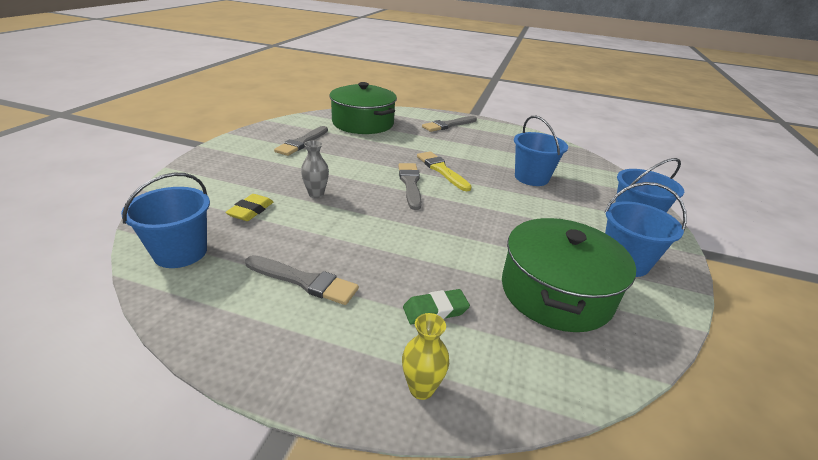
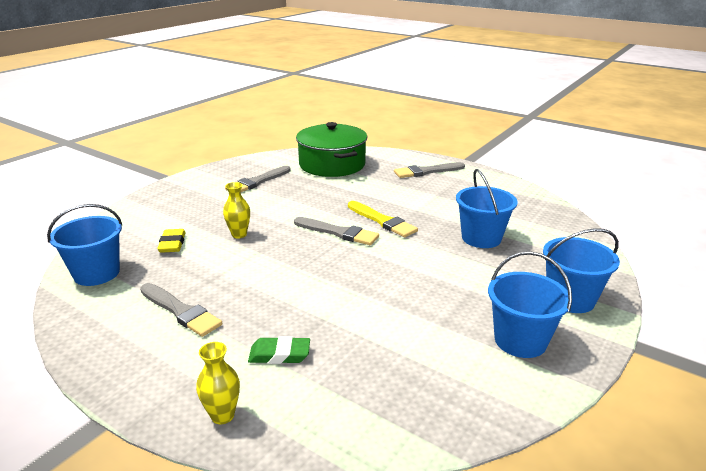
camera: 20 degrees right, 5 degrees down
(251, 211) = (172, 244): yellow eraser -> yellow eraser turned 45 degrees counterclockwise
(316, 194) = (239, 234): grey vase -> yellow vase
(410, 184) = (338, 232): grey brush -> grey brush turned 105 degrees clockwise
(441, 170) = (382, 221): yellow brush -> yellow brush turned 150 degrees clockwise
(556, 292) = (414, 358): green pot -> none

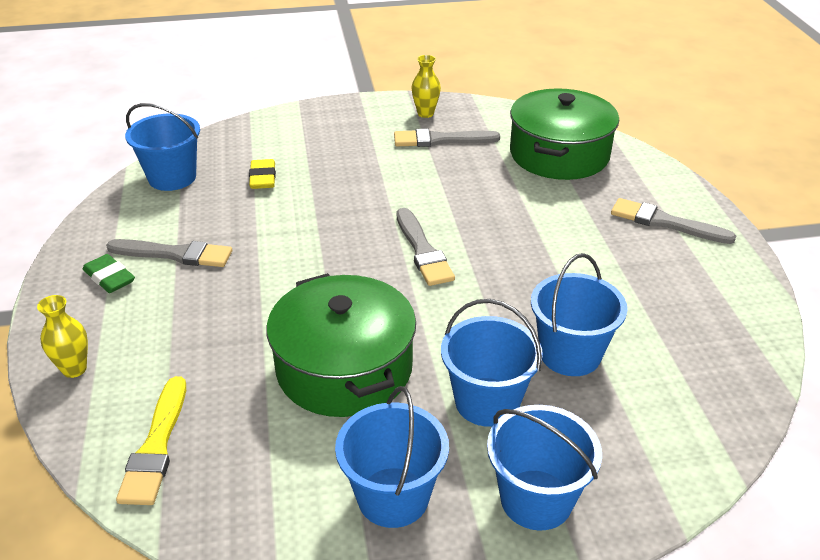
camera: 45 degrees right, 10 degrees up
(172, 244) = (263, 178): yellow eraser -> yellow eraser turned 45 degrees counterclockwise
(181, 311) = (175, 254): grey brush -> grey brush turned 75 degrees counterclockwise
(239, 234) = (329, 199): yellow vase -> yellow vase (425, 113)
(279, 354) = (180, 347): green eraser -> green eraser (109, 278)
(382, 221) = (492, 263): yellow brush -> yellow brush (156, 446)
(395, 304) = (344, 368): none -> green pot
(484, 276) = (487, 402): none -> blue bucket

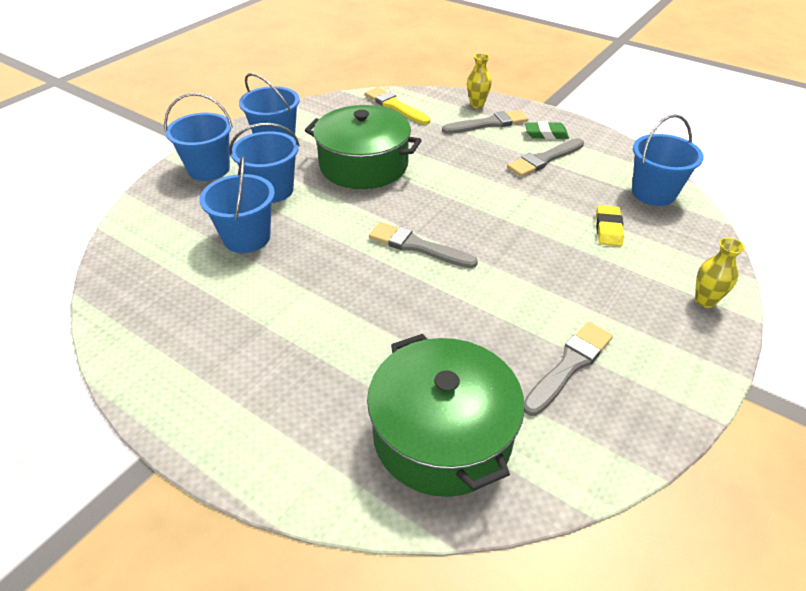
camera: 135 degrees right, 5 degrees up
(263, 178) = (608, 229): yellow eraser -> yellow eraser turned 60 degrees clockwise
(425, 113) = (642, 395): yellow vase -> yellow vase (705, 301)
(665, 222) = (255, 404): grey brush -> grey brush (488, 124)

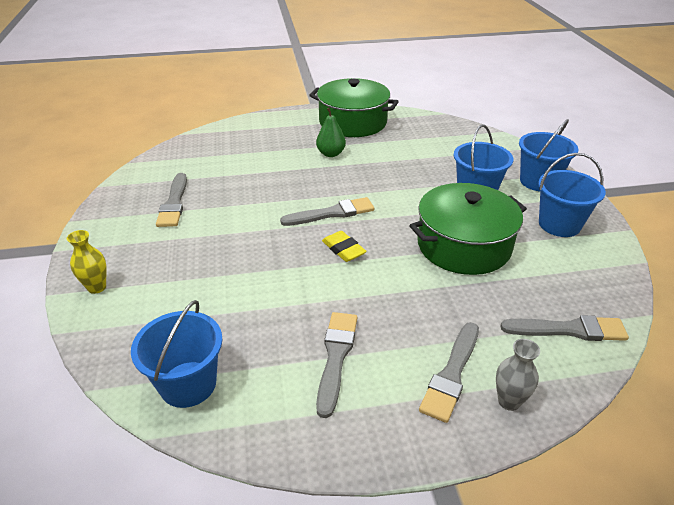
camera: 135 degrees right, 5 degrees down
(247, 238) = (430, 165): blue bucket -> none
(306, 322) = (331, 154): none -> green pear
(395, 106) = (568, 330): yellow brush -> grey brush
(442, 435) = (215, 153): green pot -> green pot (353, 122)
(477, 105) = (509, 401): yellow vase -> grey vase
(546, 134) = (376, 404): green eraser -> none
(608, 229) = (208, 308): yellow eraser -> yellow eraser (343, 249)

